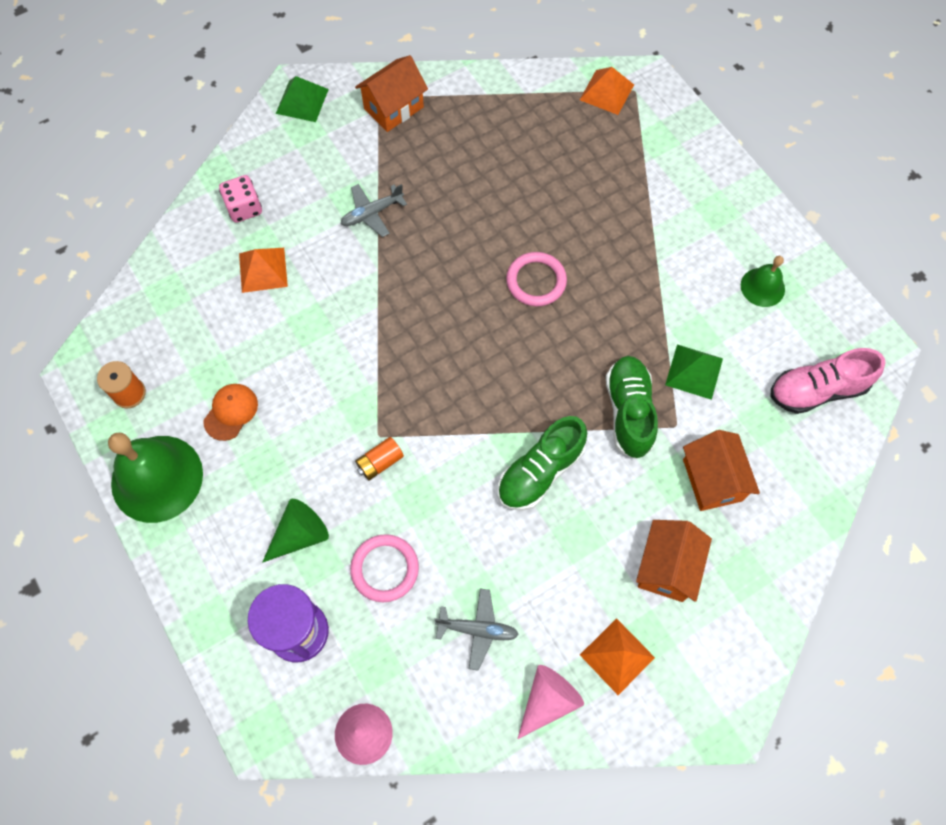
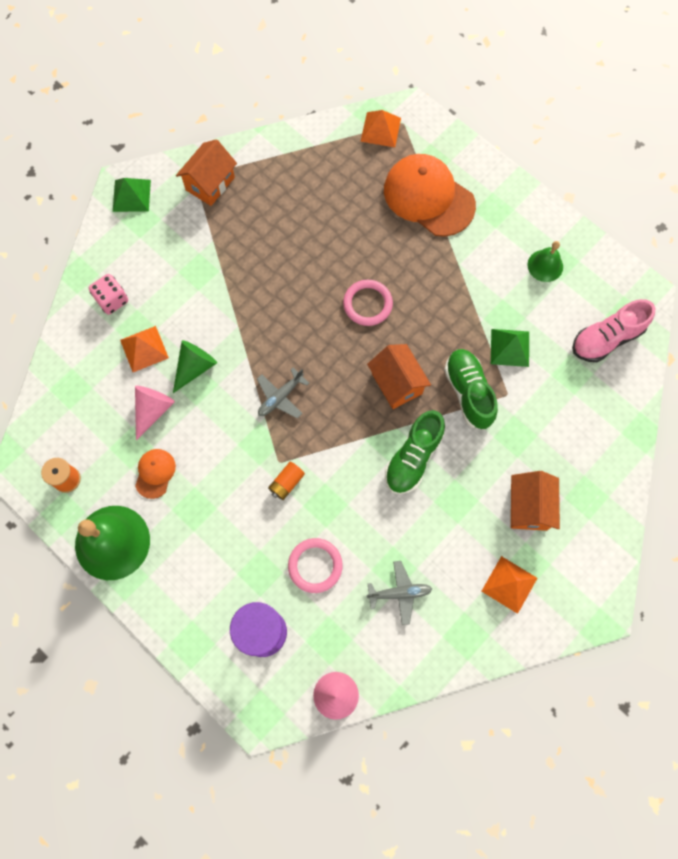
camera: 15 degrees left, 5 degrees up
(300, 535) = (241, 557): green cone -> green cone (195, 367)
(372, 213) = (219, 279): grey plane -> grey plane (280, 397)
(548, 700) = (467, 632): pink cone -> pink cone (153, 410)
(642, 178) = (428, 197): none -> orange cap
(712, 480) = (545, 430): orange house -> orange house (397, 383)

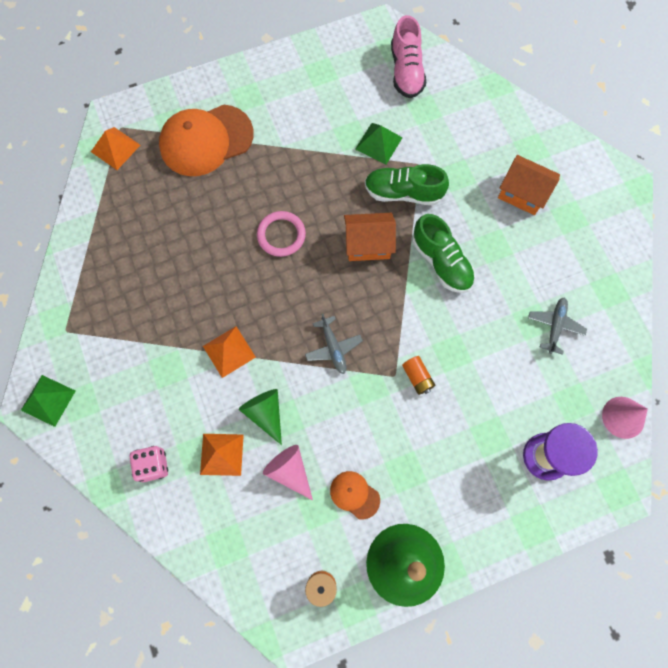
camera: 65 degrees left, 0 degrees up
(210, 184) = (80, 319): orange house -> none
(315, 566) = (503, 385): pink ring -> none
(509, 584) = (580, 238): orange pyramid -> orange pyramid (229, 351)
(545, 265) = (319, 83): green bell -> none

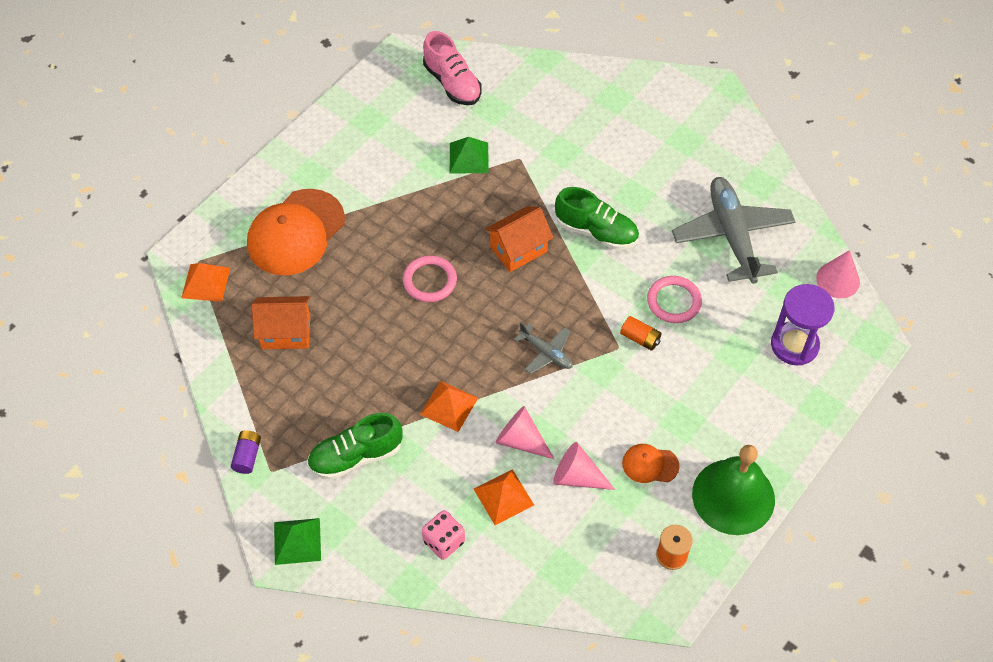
camera: 30 degrees left, 15 degrees down
(56, 309) = (247, 456): none -> purple battery
(265, 413) = (521, 440): green cone -> pink cone
(403, 192) = (521, 189): green shoe -> green shoe (356, 456)
(466, 359) = (674, 301): none -> pink ring
(522, 194) = (630, 140): orange house -> orange house (286, 332)
(555, 326) = (732, 235): grey plane -> grey plane, size x2.04

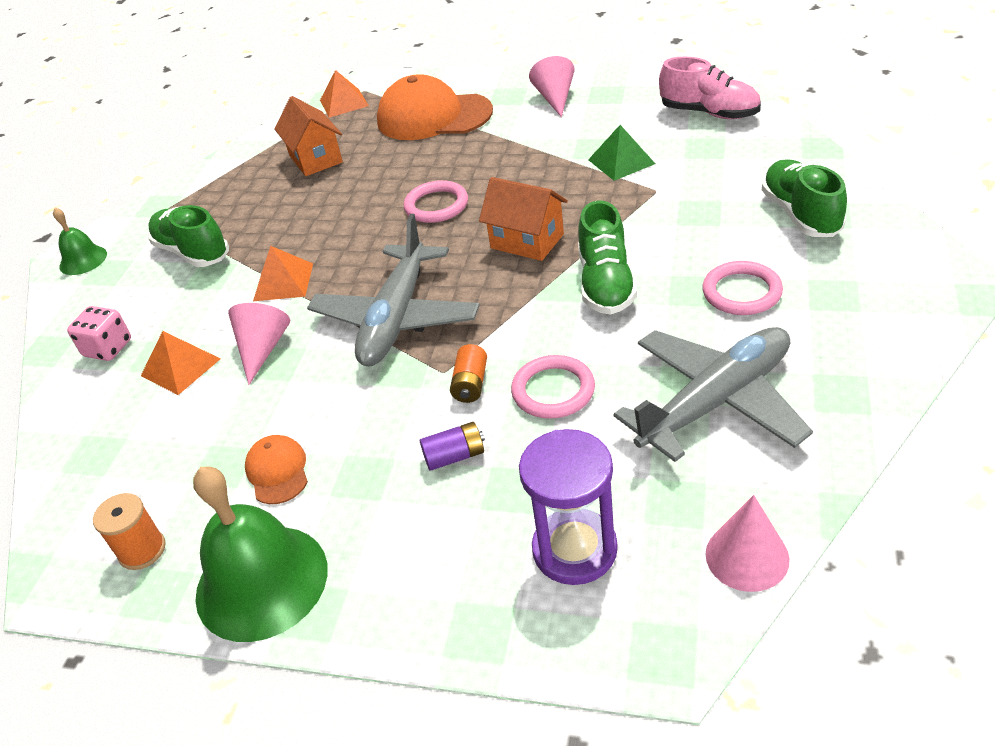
camera: 70 degrees right, 15 degrees down
(247, 456) = (167, 197): purple battery -> purple battery (454, 456)
(297, 541) = (83, 260): green pyramid -> green bell
(452, 83) = (709, 113): pink shoe -> pink shoe turned 90 degrees counterclockwise
(546, 353) = (396, 318): grey plane -> grey plane, size x2.04
(577, 477) = (231, 414): pink cone -> pink cone (555, 98)
(604, 109) = (801, 214): none -> green shoe
(653, 176) = (741, 292): none -> pink ring

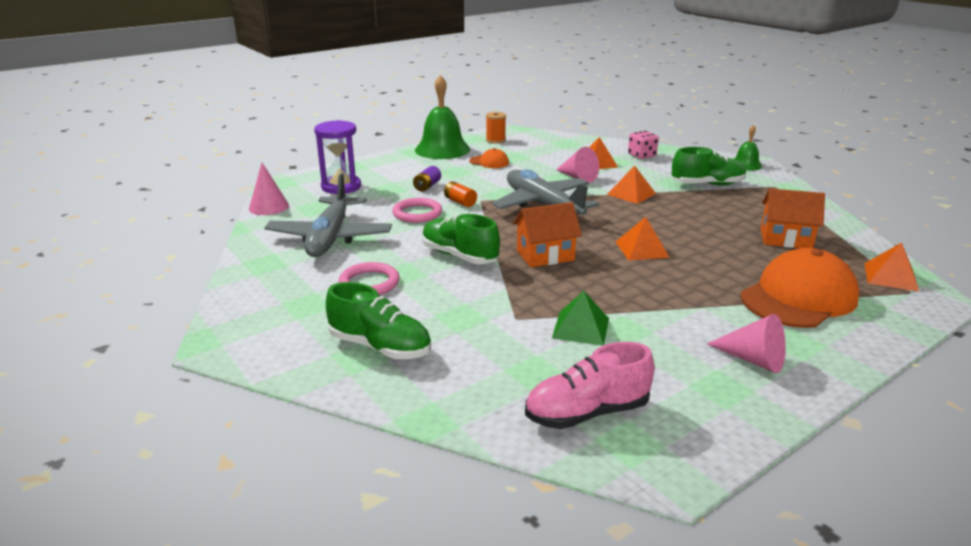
camera: 125 degrees right, 15 degrees down
(436, 205) = (641, 249): pink ring -> orange pyramid

